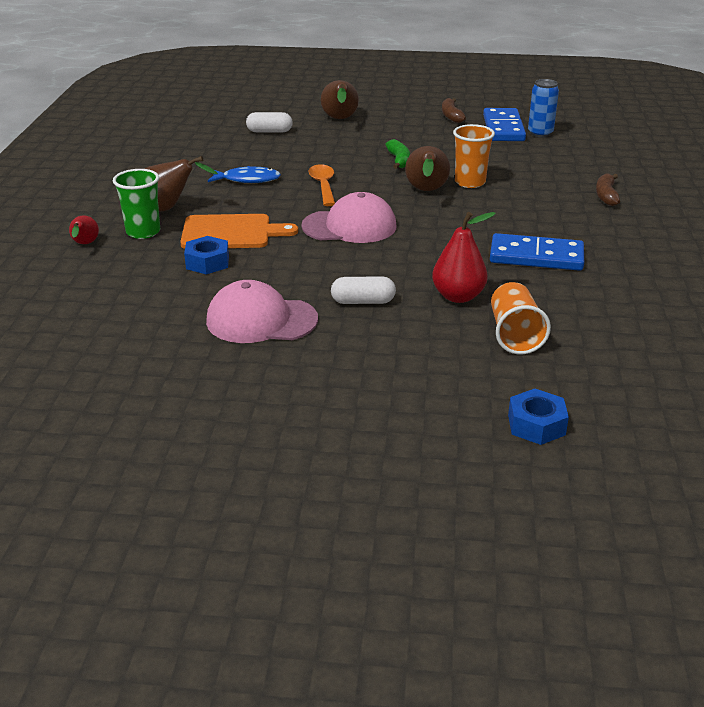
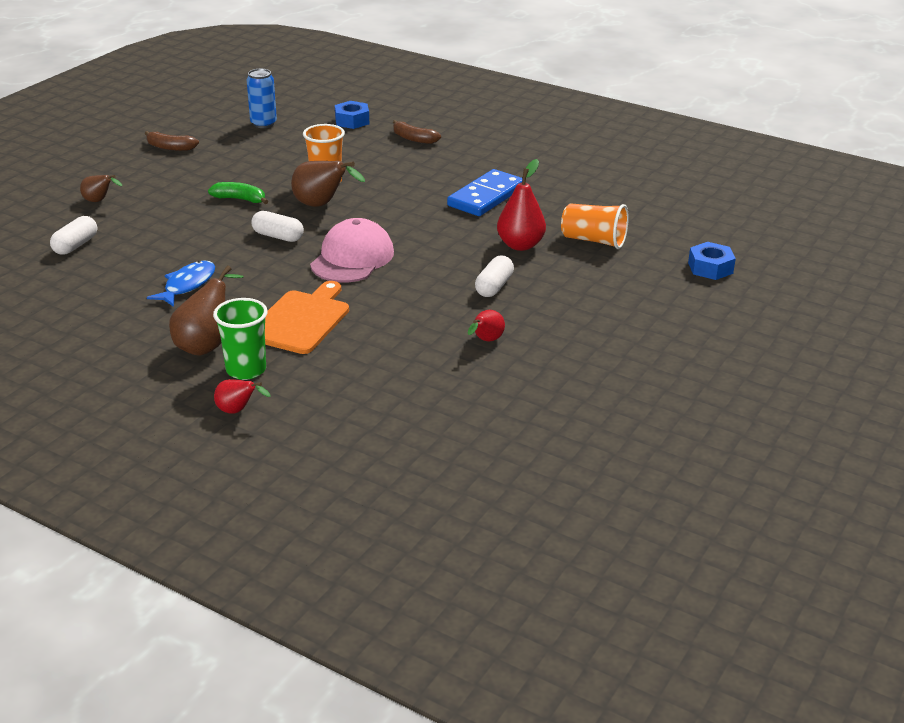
camera: 65 degrees left, 0 degrees up
(207, 262) = (352, 345): blue nut -> blue nut (352, 121)
(261, 320) = (486, 341): pink cap -> red pear
(323, 186) = (251, 249): orange spoon -> none
(340, 120) = (99, 201): brown pear -> brown pear, size x0.58
(354, 189) = (278, 236): none -> white capsule
(503, 128) = (231, 134): blue domino -> none

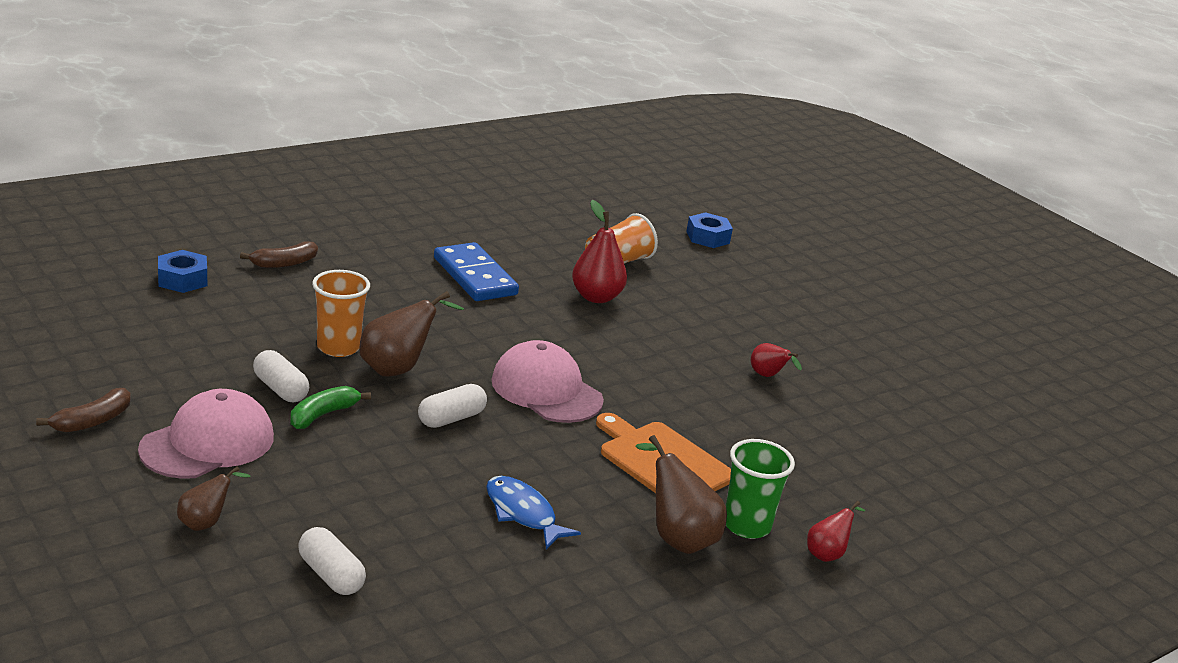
camera: 70 degrees left, 5 degrees down
(177, 179) = (208, 443): none -> pink cap
(263, 124) = (108, 334): blue can -> none
(494, 286) = (669, 338): white capsule -> white capsule (280, 389)

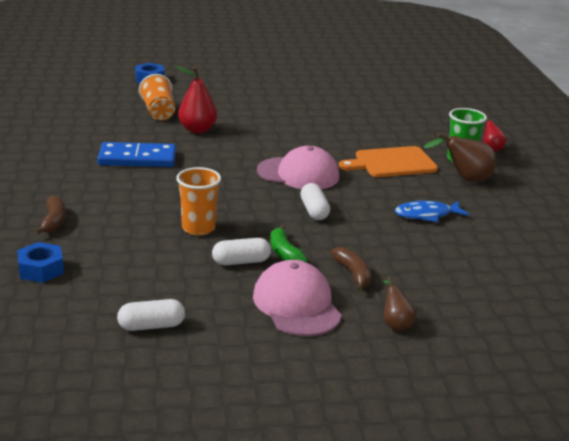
camera: 60 degrees left, 0 degrees up
(92, 421) = (239, 349): brown banana -> brown banana (353, 274)
(330, 575) = (468, 290): white capsule -> white capsule (151, 326)
(398, 368) = (241, 213): brown pear -> none
(546, 390) = (298, 174): pink cap -> pink cap turned 150 degrees counterclockwise
(768, 376) = (321, 112): red pear -> none

